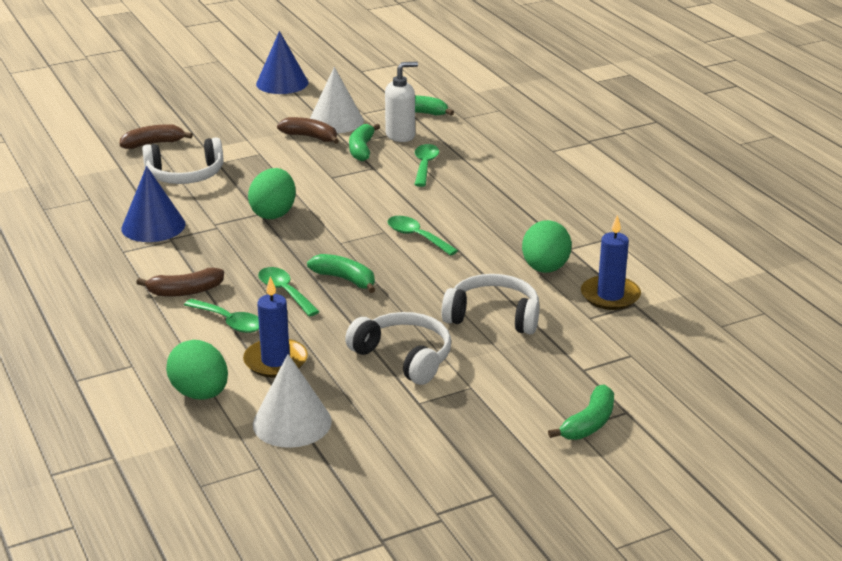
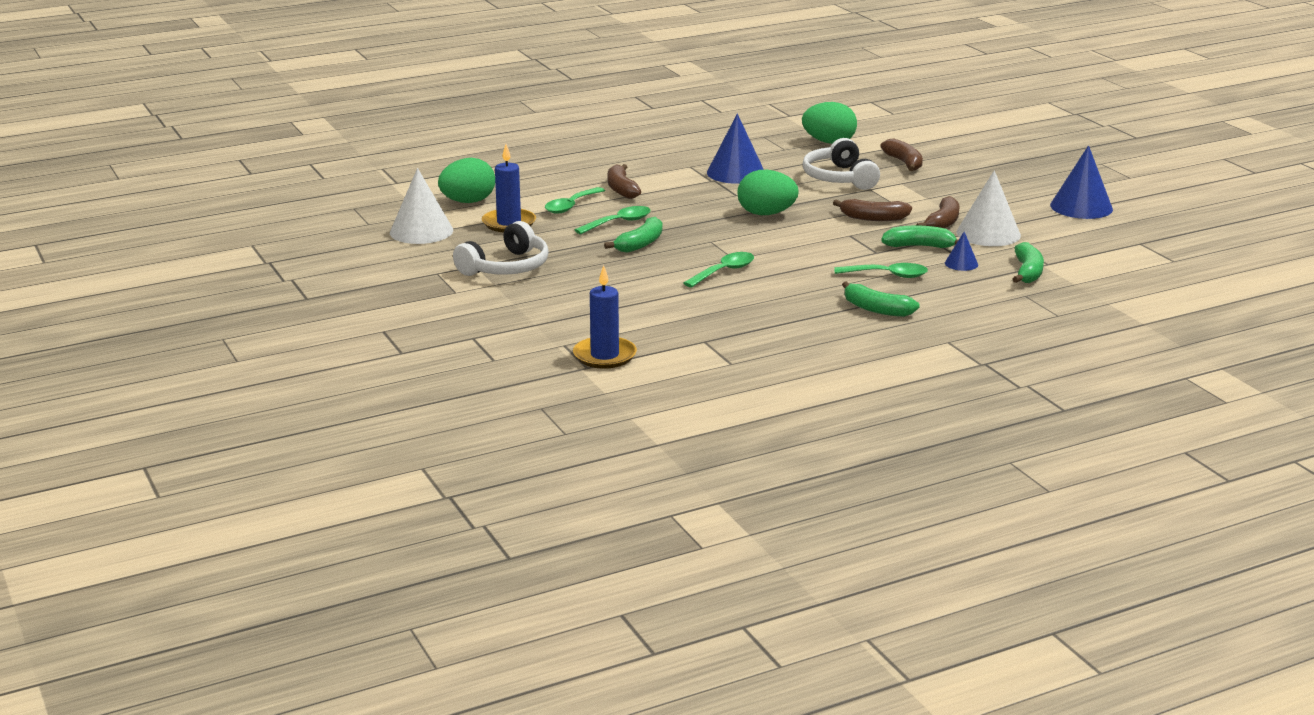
camera: 90 degrees right, 5 degrees down
(293, 165) = (873, 218): none -> brown banana
(400, 136) = (961, 264): white soap dispenser -> blue cone
(493, 316) = (570, 302): white headphones -> none
(545, 268) = (660, 327): green egg -> green egg (829, 142)
(589, 423) = (388, 336): green banana -> green banana (876, 309)

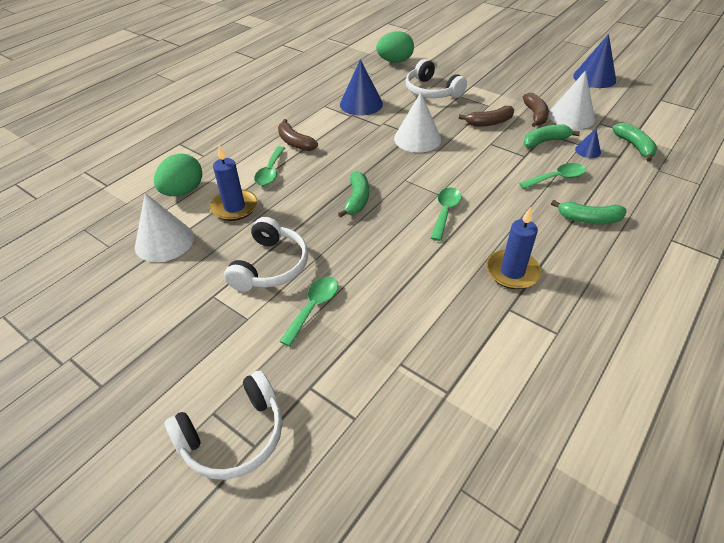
camera: 25 degrees left, 20 degrees up
(390, 344) = (234, 436): none -> white headphones
(604, 356) = (449, 367): blue candle -> blue candle (512, 272)
(619, 223) = (321, 180): green spoon -> green spoon (313, 307)
(766, 214) = (417, 139): green egg -> white cone
(904, 163) = (457, 67): brown banana -> none

